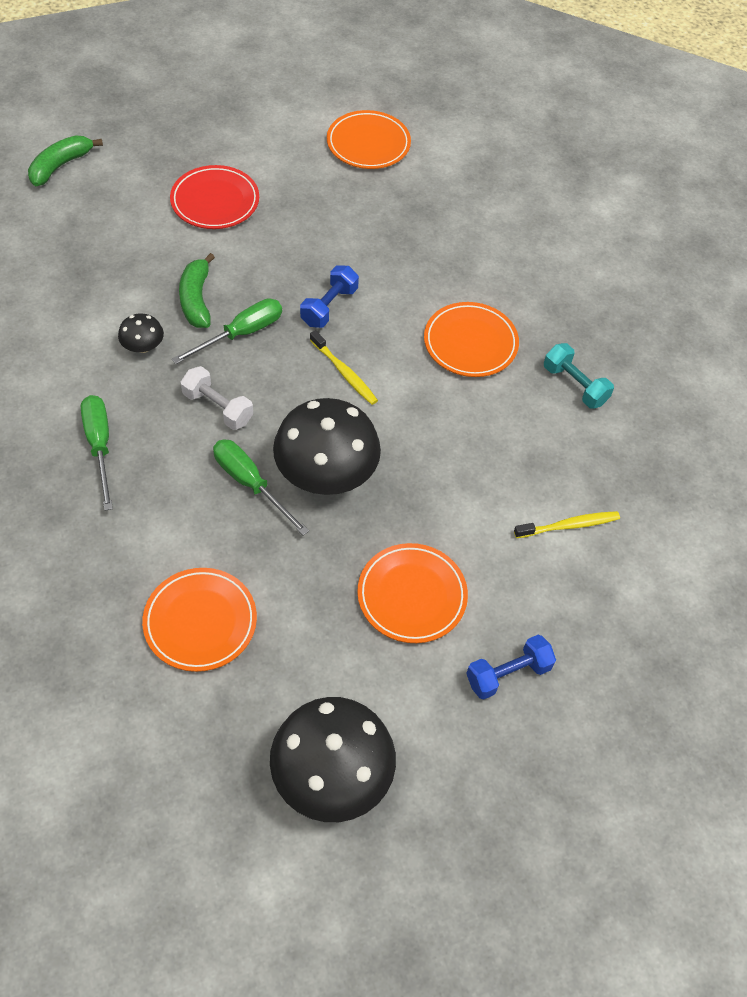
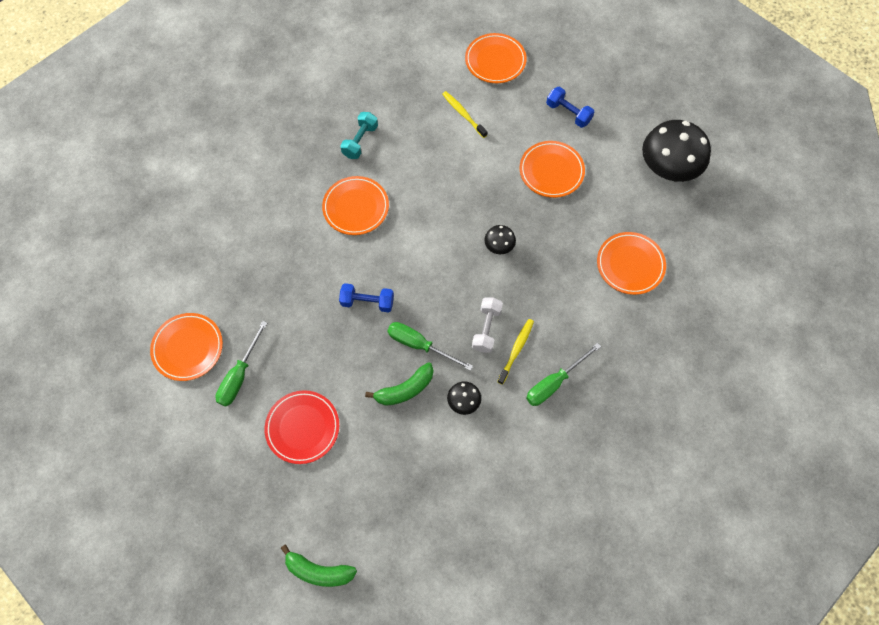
camera: 110 degrees left, 10 degrees up
(250, 484) = (530, 282): green screwdriver -> green screwdriver (239, 375)
(326, 473) = (499, 246): black mushroom -> black mushroom, size x0.46
(344, 373) = (418, 268): yellow toothbrush -> yellow toothbrush (516, 350)
(657, 615) = (495, 61): none -> orange plate

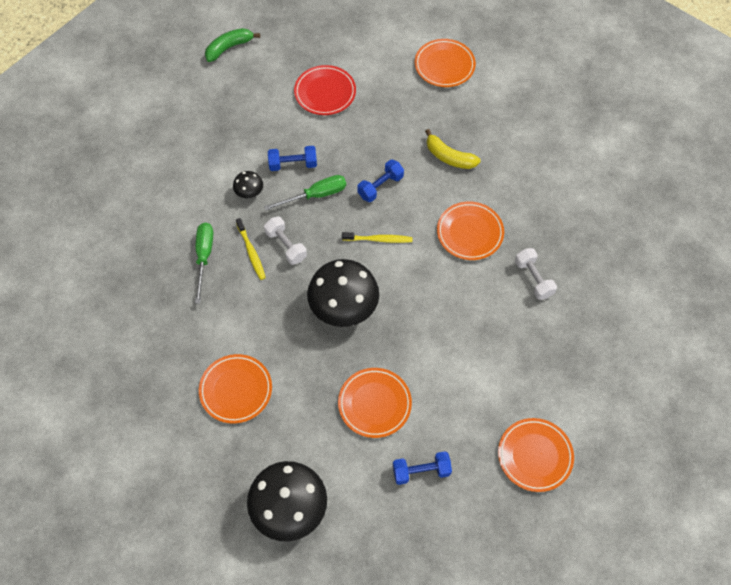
camera: 130 degrees right, 5 degrees down
(239, 375) = (396, 81): green screwdriver -> none
(292, 272) = (449, 157): none -> yellow banana
(360, 141) = (533, 279): turquoise dumbbell -> white dumbbell
(405, 389) = (293, 164): green banana -> blue dumbbell
(463, 114) = (495, 379): yellow toothbrush -> yellow toothbrush (379, 239)
(499, 246) = (343, 307): black mushroom -> black mushroom, size x2.19

